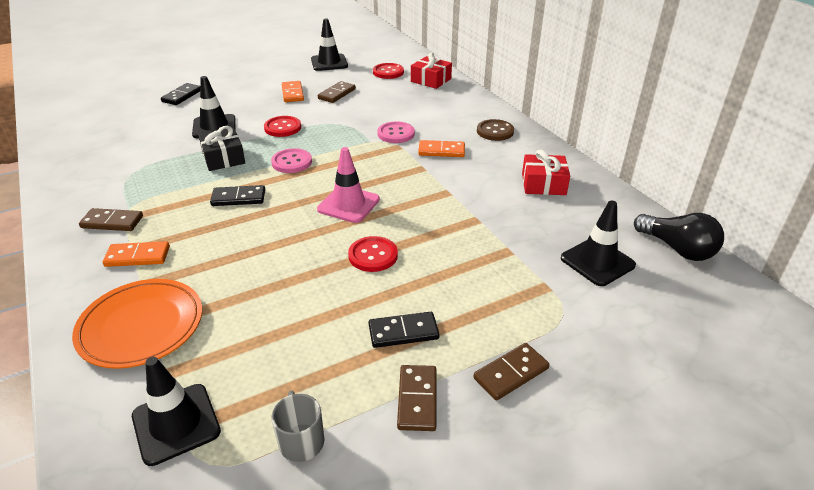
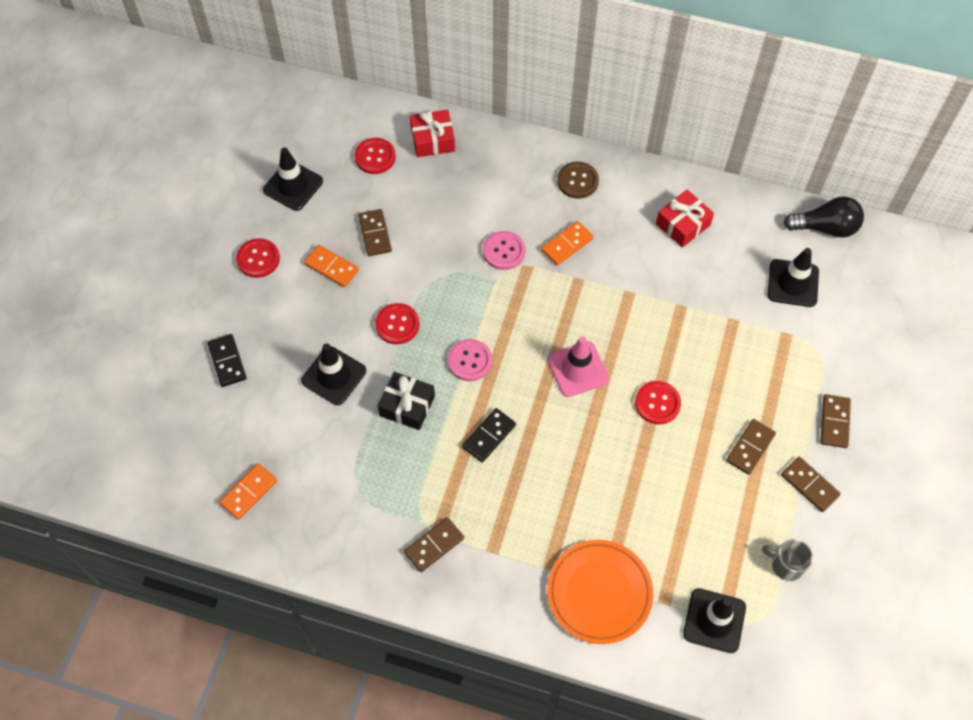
camera: 45 degrees left, 25 degrees up
(137, 256) = (506, 552): orange domino -> orange domino (249, 492)
(265, 75) = (258, 259): none -> red button
(403, 332) = (750, 447): black domino -> brown domino

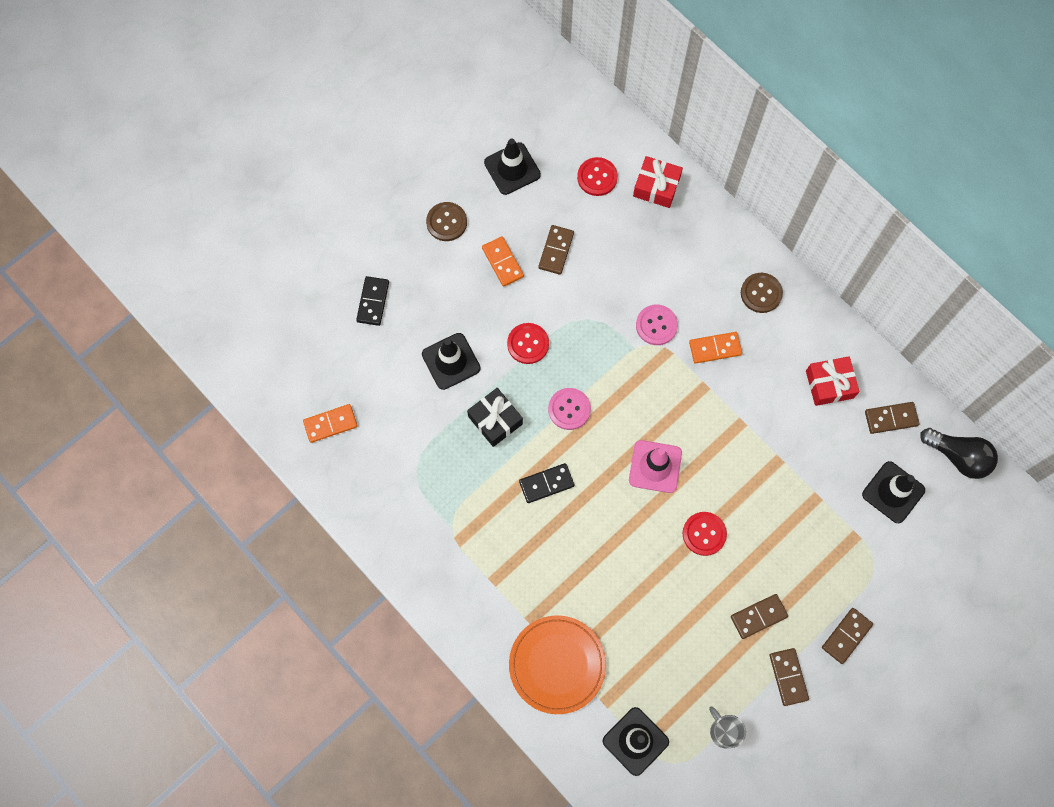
camera: 30 degrees right, 10 degrees up
(258, 259) = (446, 222): red button -> brown button
(434, 545) = (449, 550): brown domino -> brown domino (891, 418)

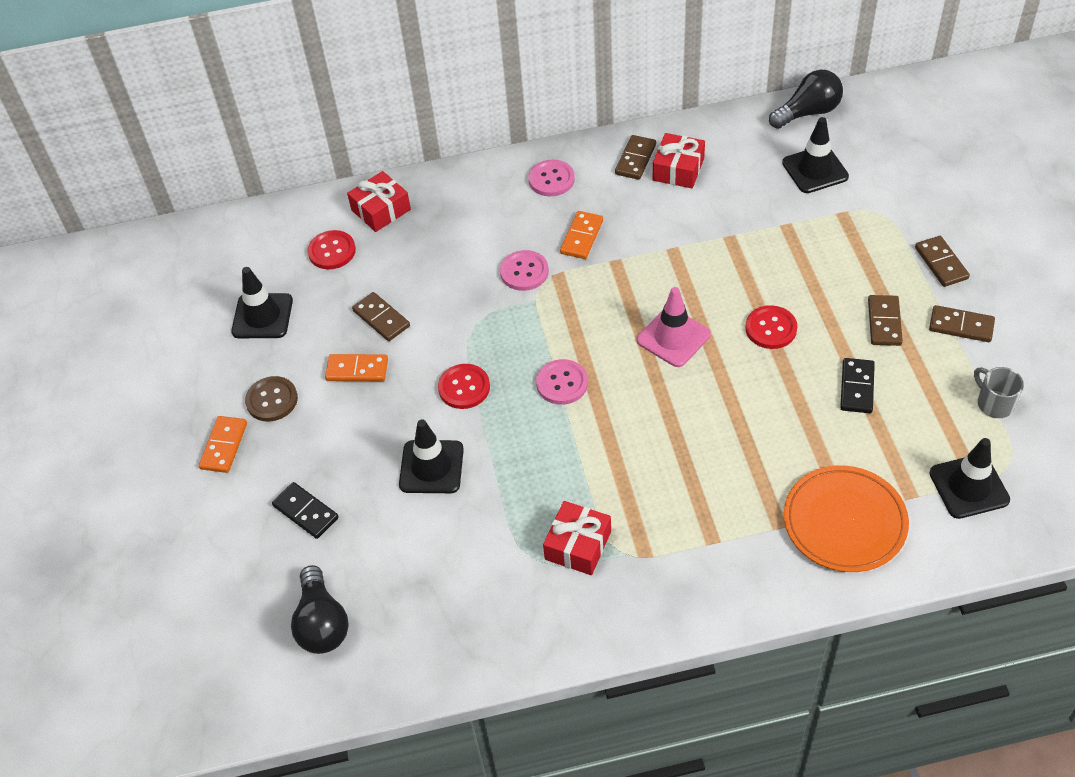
camera: 55 degrees left, 20 degrees down
(300, 364) = (322, 623): none -> black light bulb
(330, 424) = (418, 624): orange domino -> orange domino (224, 446)
(441, 493) = (578, 545): none -> red gift
(495, 420) = (528, 455): black gift -> none
(546, 484) = (631, 440): black domino -> black domino (857, 387)
(724, 731) = (994, 403): grey mug -> grey mug turned 60 degrees clockwise
(761, 293) = (551, 179): brown button -> pink button
(891, 418) = (741, 141): brown domino -> brown domino (635, 159)

